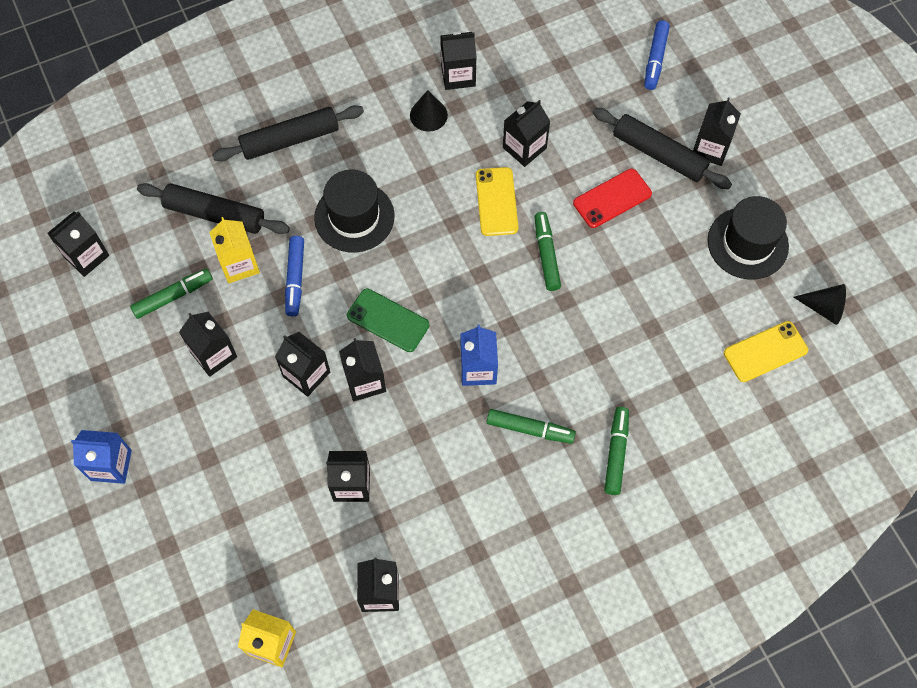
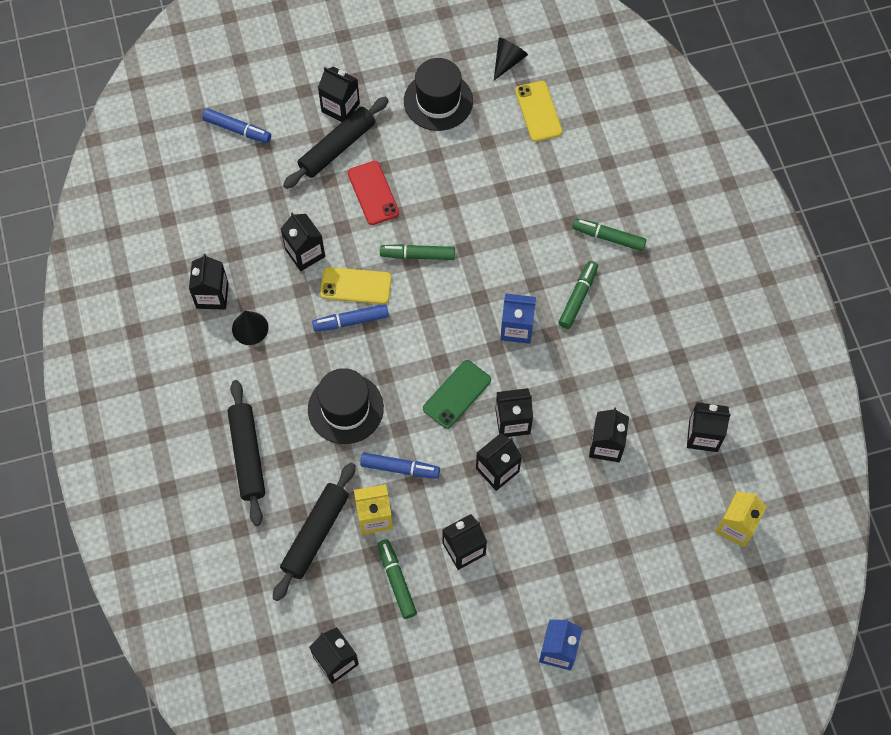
camera: 80 degrees left, 0 degrees up
(454, 204) = (351, 321): none -> blue marker

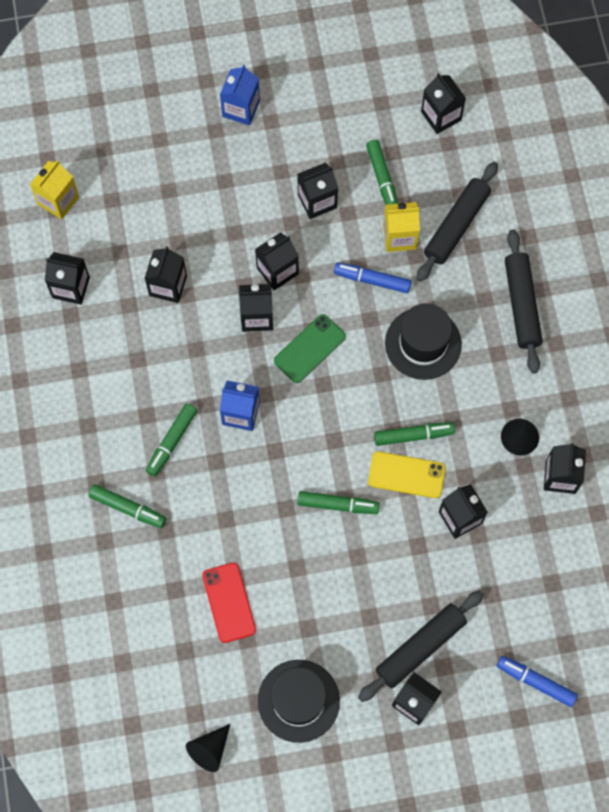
camera: 175 degrees left, 5 degrees up
(351, 321) = (413, 435): blue marker -> green marker
(373, 193) = (382, 585): red phone -> red phone (229, 602)
(538, 111) = (182, 676): yellow phone -> none

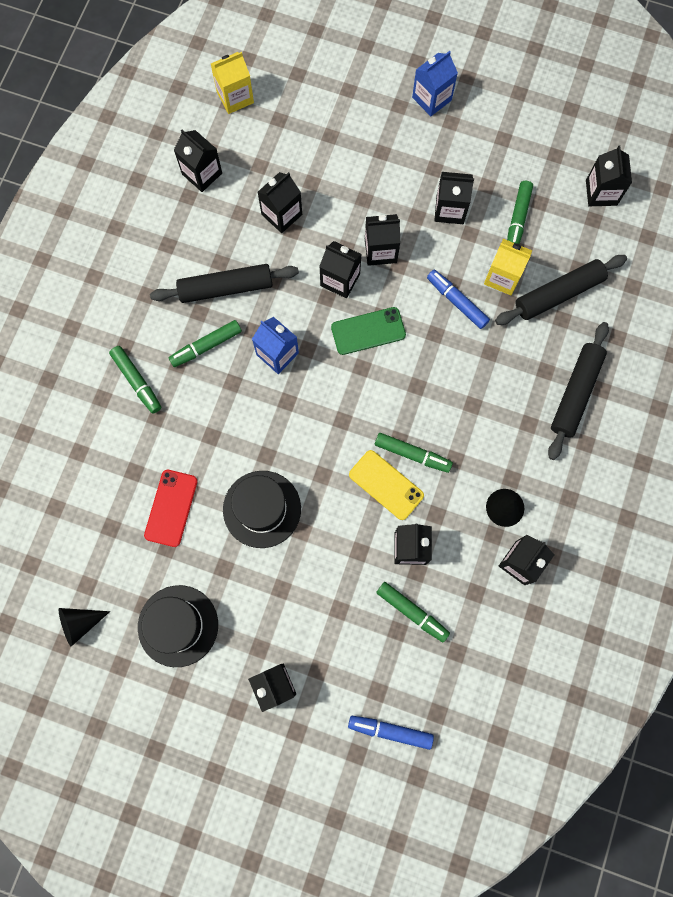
camera: 30 degrees right, 5 degrees up
(338, 505) = (312, 477): green marker -> green marker (412, 612)
(420, 647) = (308, 641): black rolling pin -> black rolling pin (226, 288)
(423, 343) = (468, 379): black hat -> black hat (262, 509)
(535, 682) = (390, 731): blue marker -> blue marker turned 45 degrees counterclockwise

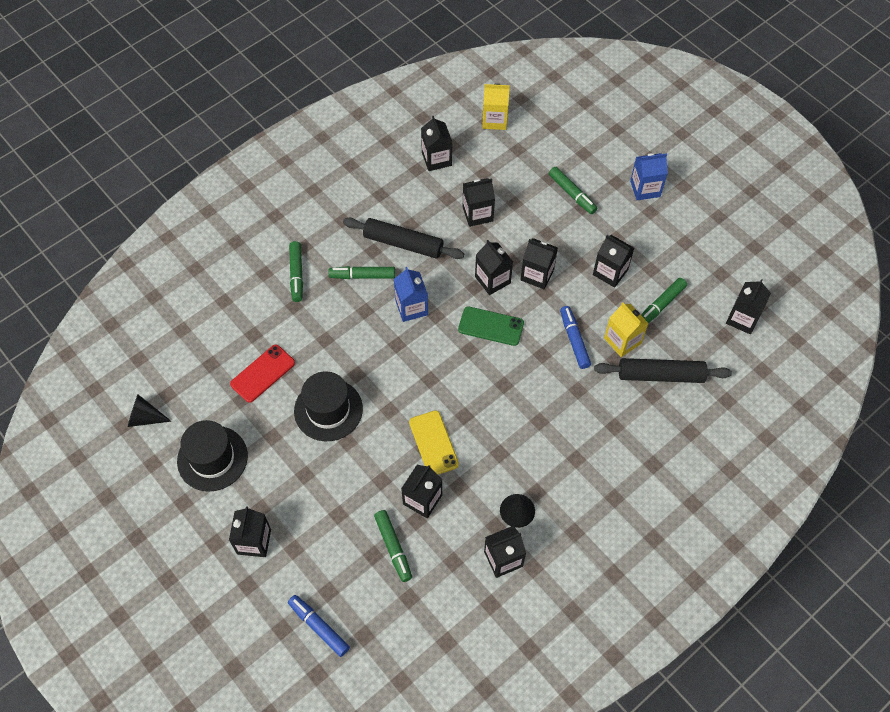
camera: 30 degrees right, 15 degrees down
(412, 454) = (468, 432): green marker -> green marker (572, 194)
(575, 393) = (629, 455): black rolling pin -> none

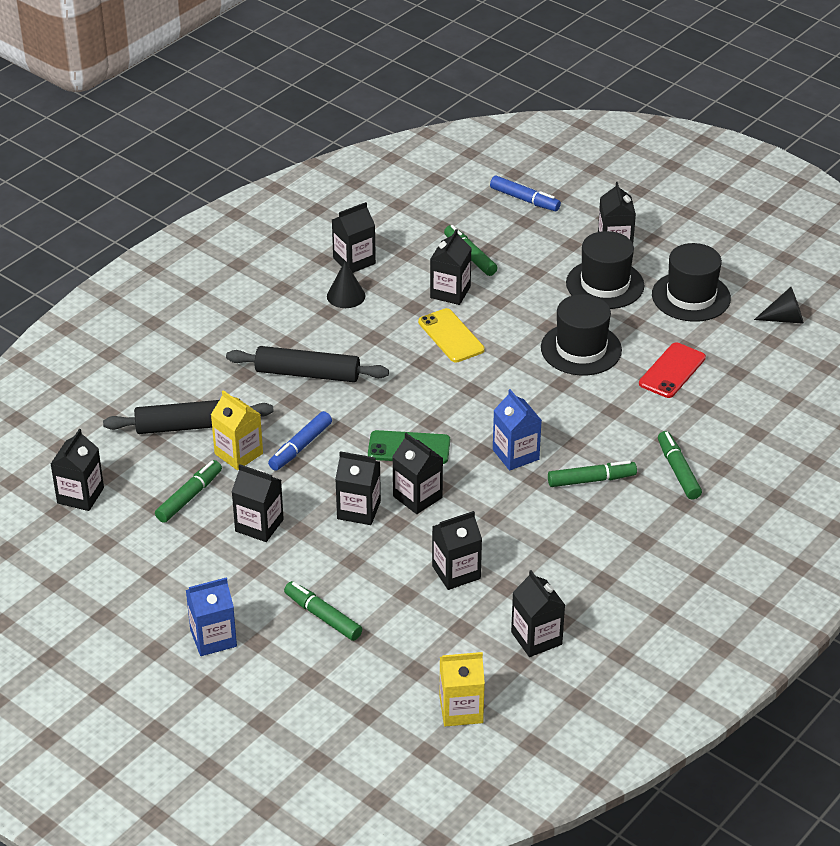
camera: 170 degrees right, 20 degrees down
(282, 487) = (605, 284): none -> black hat
(403, 243) = (550, 523): black rolling pin -> black rolling pin (307, 373)
(574, 340) = (300, 447): blue marker -> blue marker turned 60 degrees clockwise

